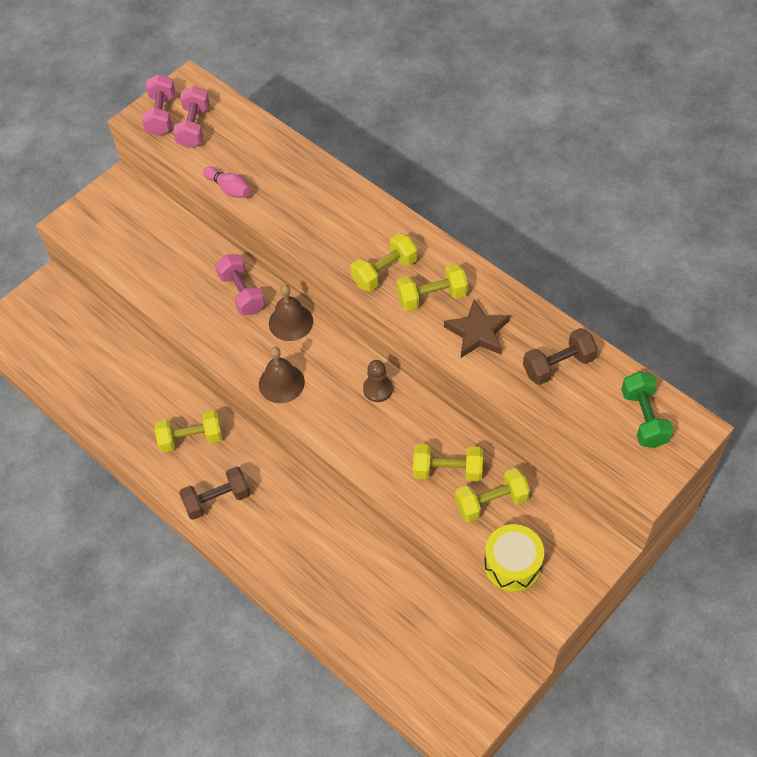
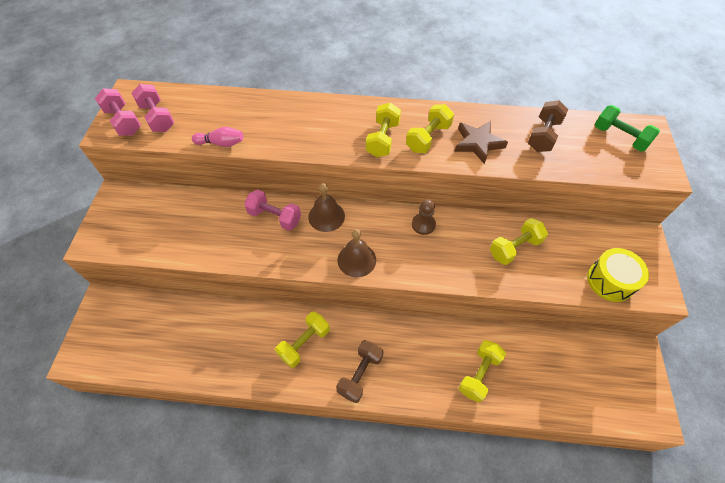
camera: 40 degrees left, 0 degrees up
(491, 502) = (558, 250): yellow dumbbell -> yellow dumbbell (479, 374)

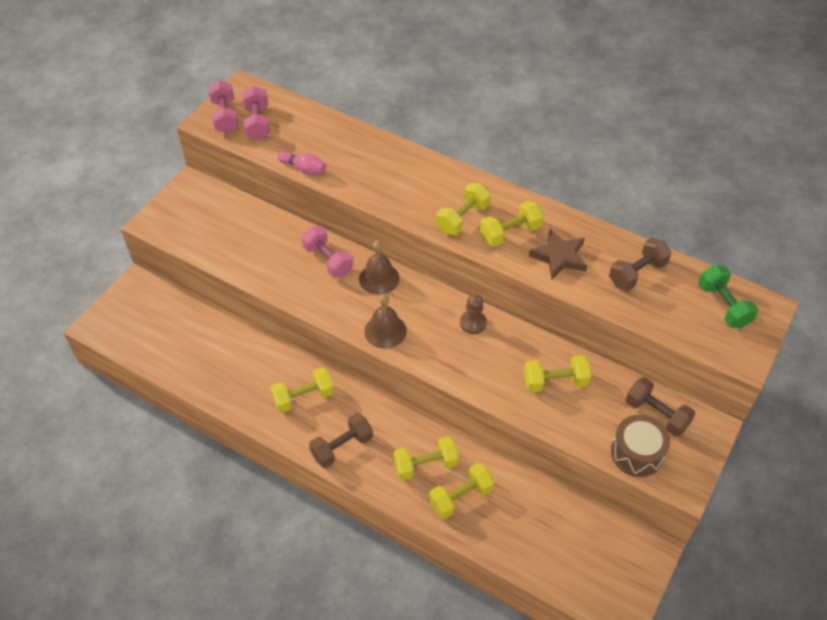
camera: 25 degrees right, 5 degrees down
(436, 358) = (425, 465): none -> yellow dumbbell
(602, 243) = (656, 414): none -> brown dumbbell
(610, 281) = (637, 453): yellow drum -> brown drum

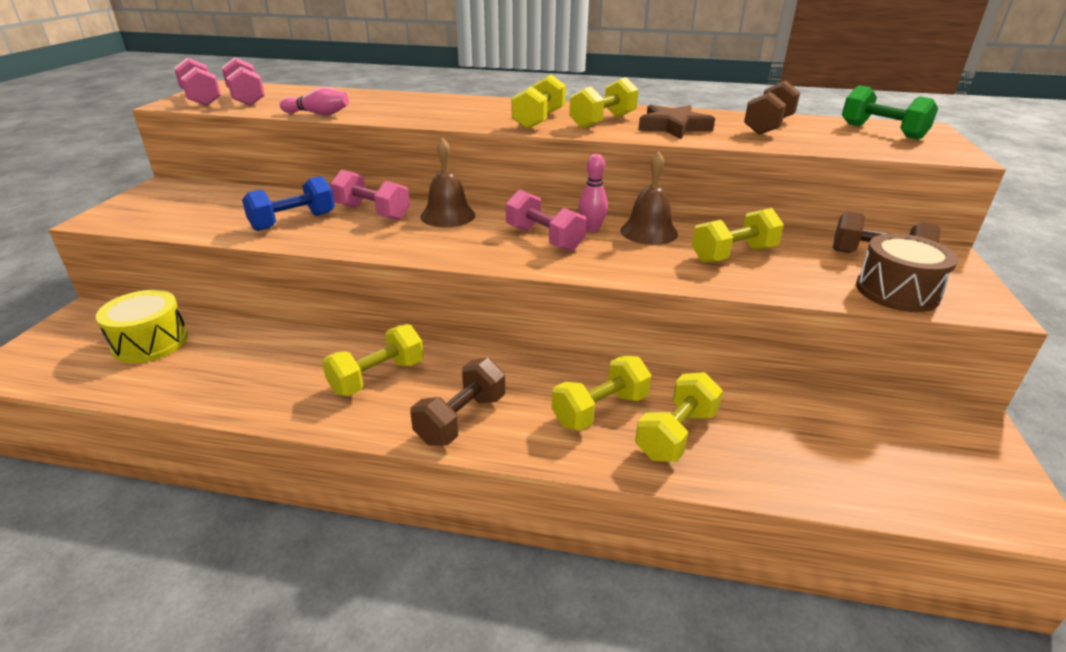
camera: 20 degrees left, 20 degrees down
(175, 325) = (150, 342): none -> yellow drum
(273, 259) = (293, 221): none -> blue dumbbell
(385, 331) = (481, 251): brown bell -> brown bell (649, 232)
(434, 327) = (544, 239): none -> pink dumbbell
(473, 323) = (591, 229): brown pawn -> pink bowling pin

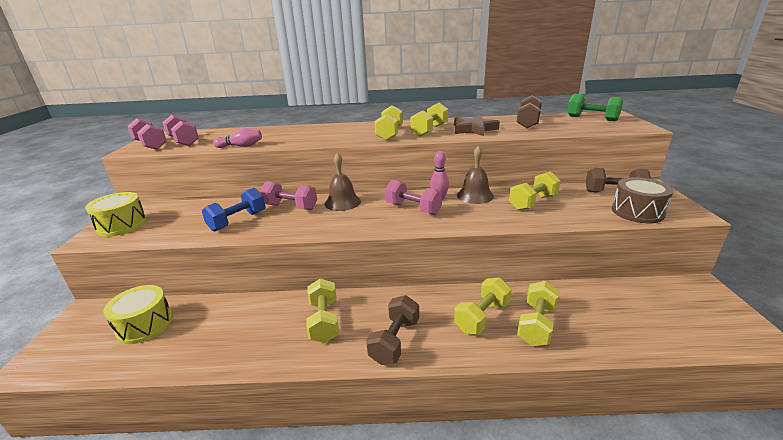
camera: 10 degrees left, 5 degrees down
(145, 206) = (122, 225): none -> yellow drum
(377, 377) = (324, 321): yellow dumbbell -> yellow dumbbell turned 45 degrees counterclockwise

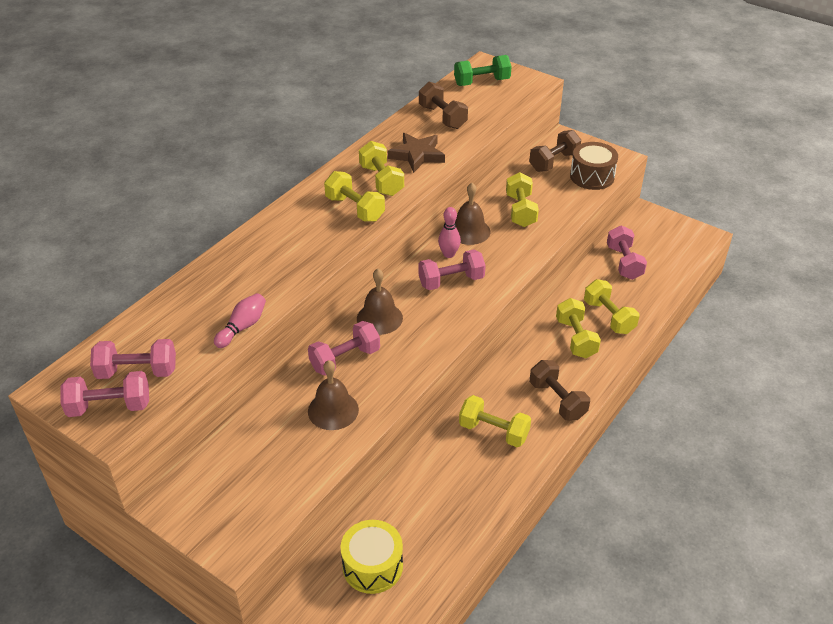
camera: 55 degrees left, 15 degrees up
(122, 225) = (223, 514): yellow drum -> none
(238, 221) = (333, 410): blue dumbbell -> brown bell
(617, 302) = (624, 263): none -> pink dumbbell

